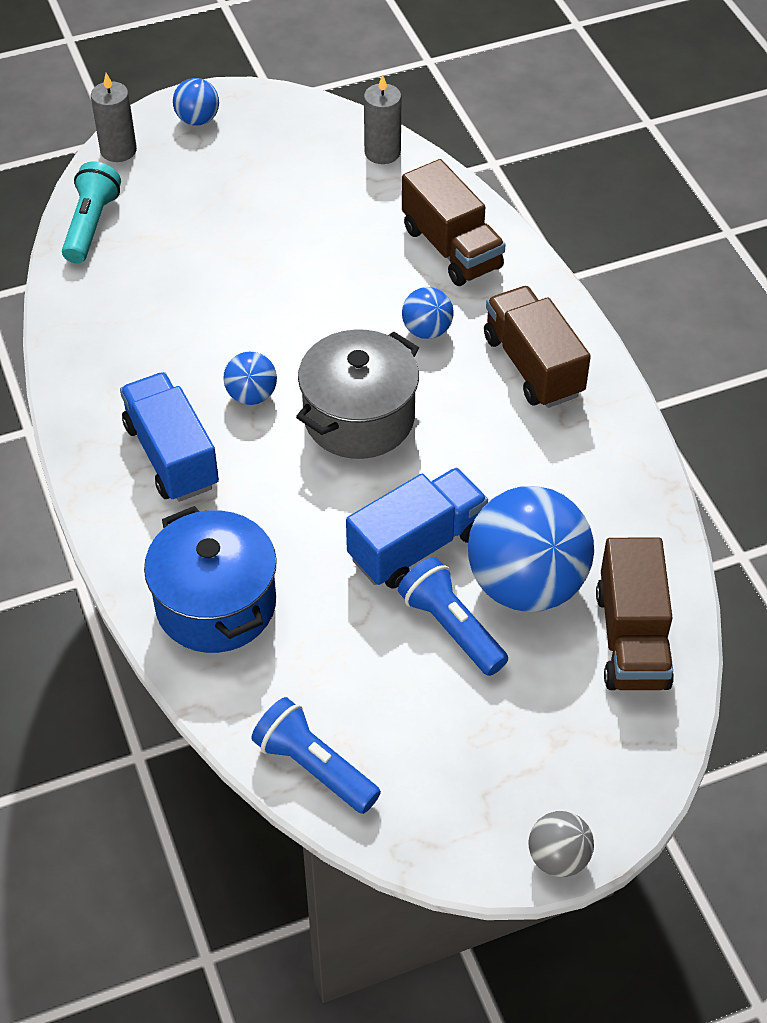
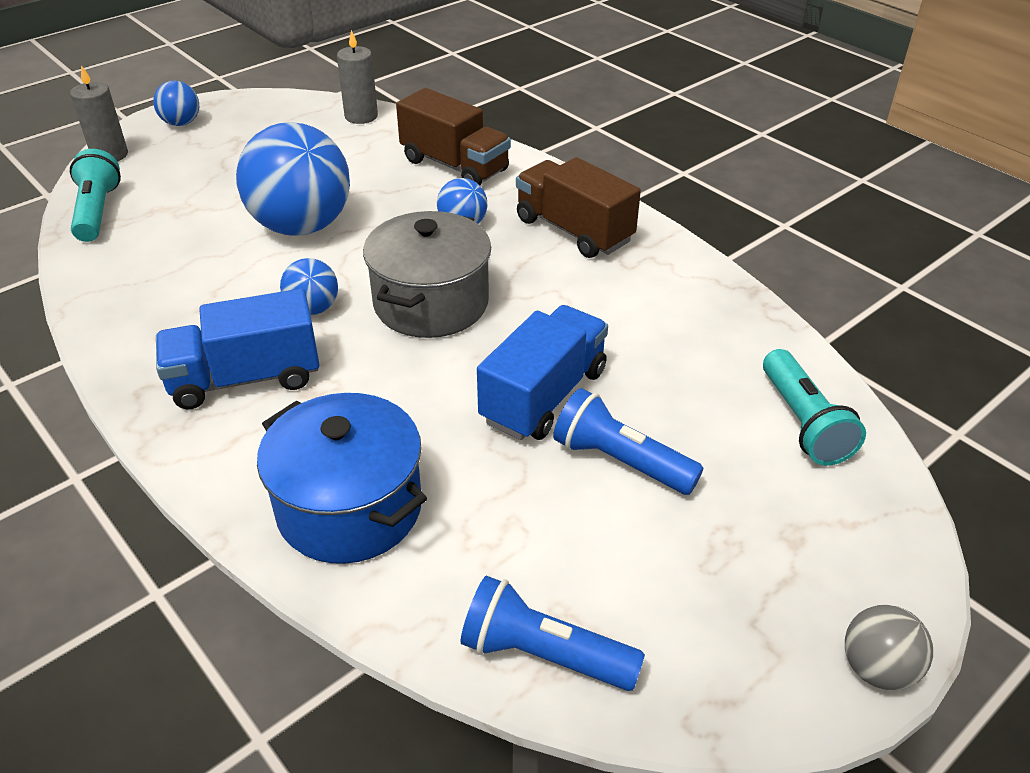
camera: 20 degrees left, 10 degrees down
(171, 456) = (246, 378): blue truck -> blue truck turned 60 degrees counterclockwise
(526, 584) = (672, 402): blue ball -> blue ball (302, 226)
(632, 638) = (803, 423): brown truck -> turquoise flashlight

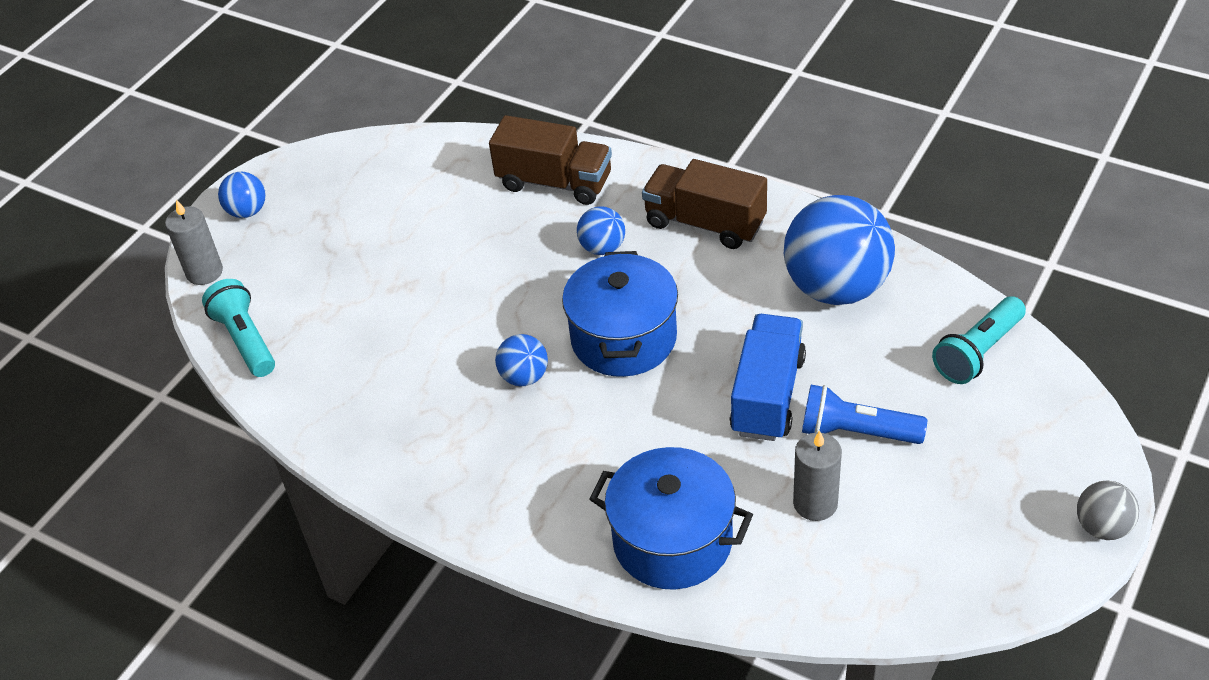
camera: 15 degrees left, 5 degrees up
(246, 378) = (512, 461): blue truck -> none
(302, 226) = (455, 295): blue ball -> blue ball (836, 288)
(361, 116) = (425, 149): grey candle -> grey candle (815, 503)
(431, 303) = (623, 338): grey pot -> blue pot
(544, 654) = (877, 597): blue flashlight -> none
(803, 423) = (978, 352): turquoise flashlight -> turquoise flashlight turned 75 degrees clockwise

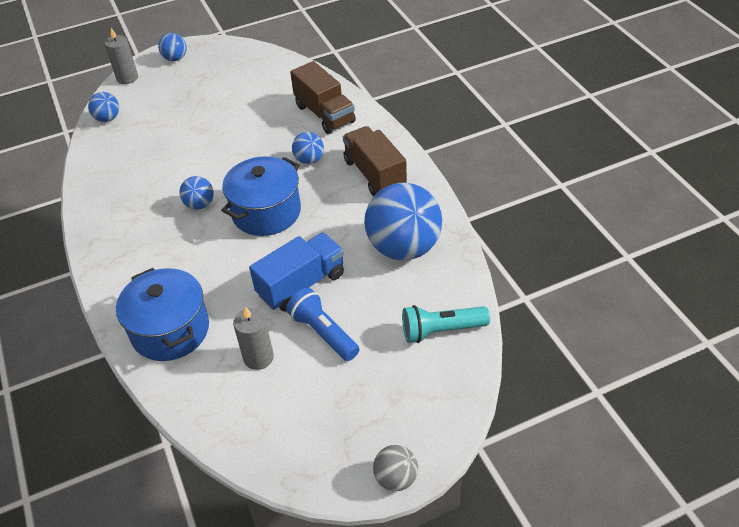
camera: 35 degrees right, 0 degrees up
(245, 340) = (108, 118): turquoise flashlight -> blue ball

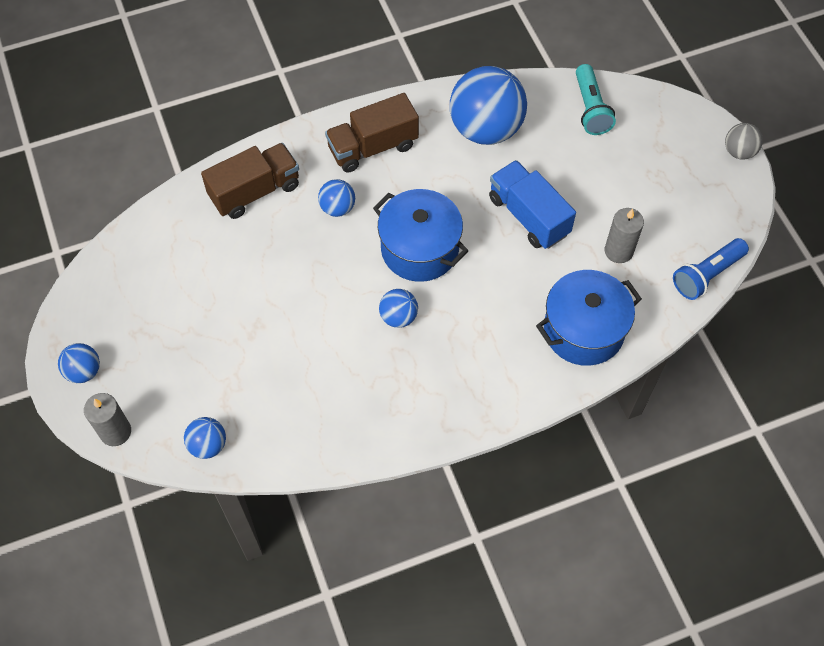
camera: 90 degrees left, 15 degrees up
(323, 333) = (591, 198): blue flashlight -> blue flashlight (707, 275)

